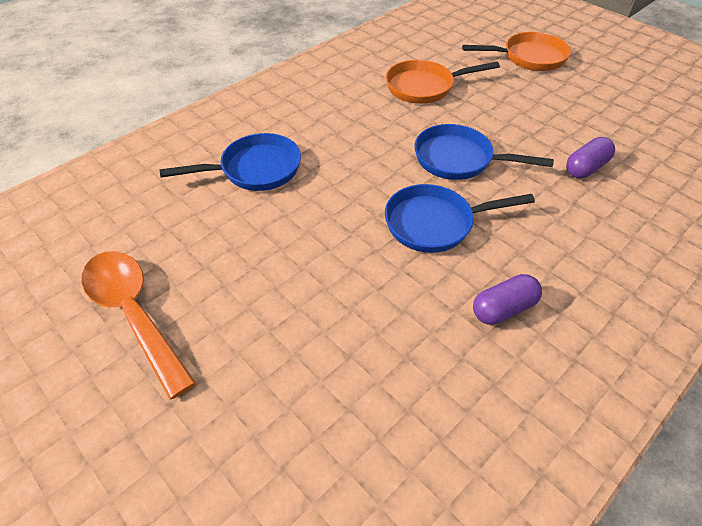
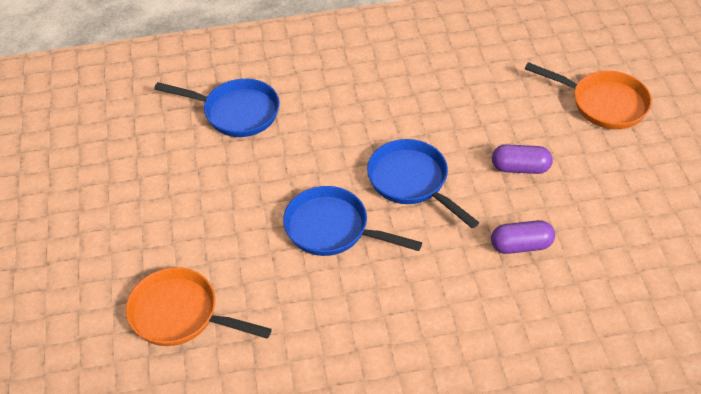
camera: 35 degrees right, 0 degrees up
(134, 313) = (69, 190): orange spoon -> none
(424, 87) = (457, 92): orange pan -> orange pan (180, 314)
(503, 309) = (315, 322): purple capsule -> purple capsule (520, 168)

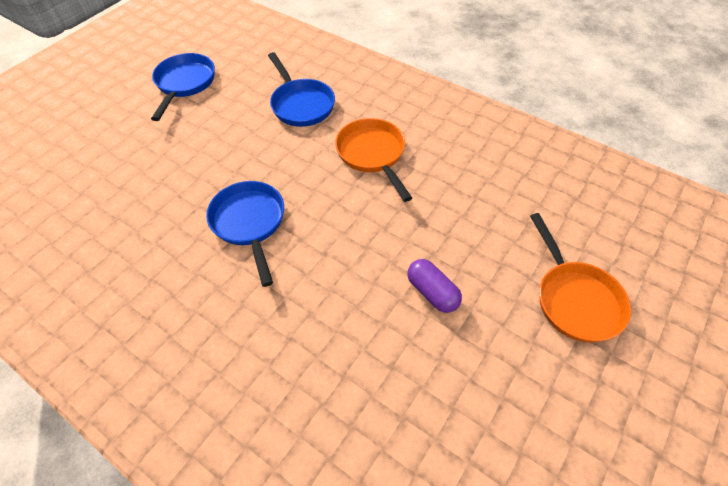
camera: 45 degrees right, 5 degrees up
(180, 314) = (104, 201): orange pan -> orange pan (373, 155)
(412, 182) = (341, 235): blue pan -> blue pan (185, 84)
(521, 245) = (350, 353): purple capsule -> none

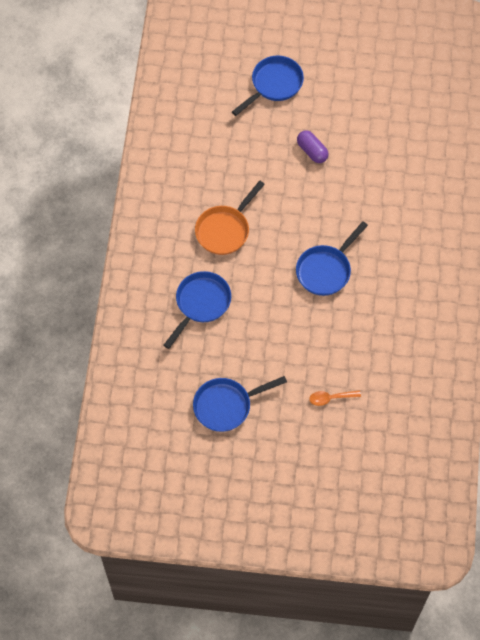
camera: 120 degrees left, 10 degrees up
(108, 158) = (330, 398): none -> orange spoon
(432, 292) = (312, 151): purple capsule -> purple capsule turned 60 degrees counterclockwise
(574, 299) = (274, 85): orange pan -> blue pan

